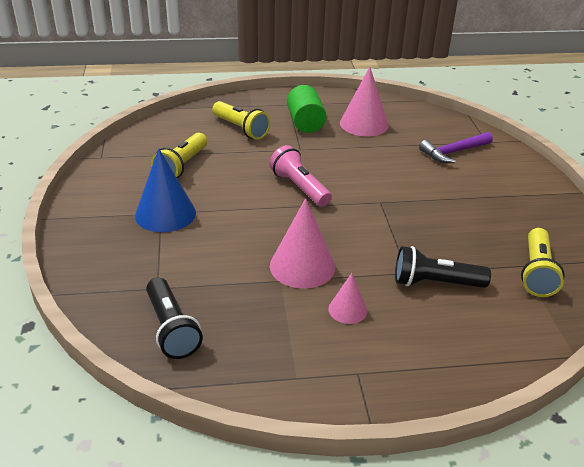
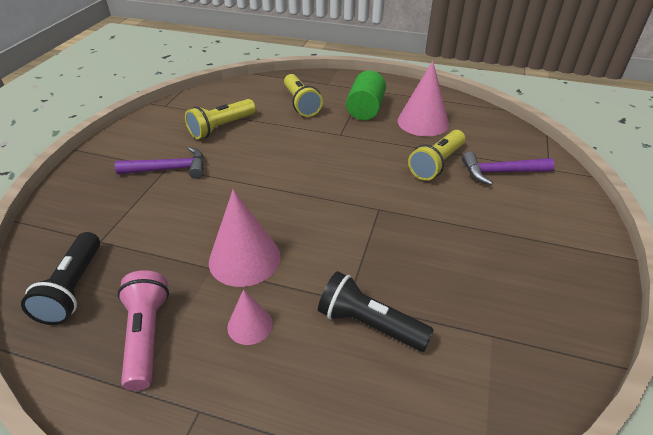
camera: 25 degrees right, 5 degrees up
(165, 214) = (169, 169): blue cone -> purple hammer
(299, 188) = (308, 173): pink flashlight -> pink flashlight (146, 336)
(536, 272) = (506, 352): yellow flashlight -> yellow flashlight (436, 164)

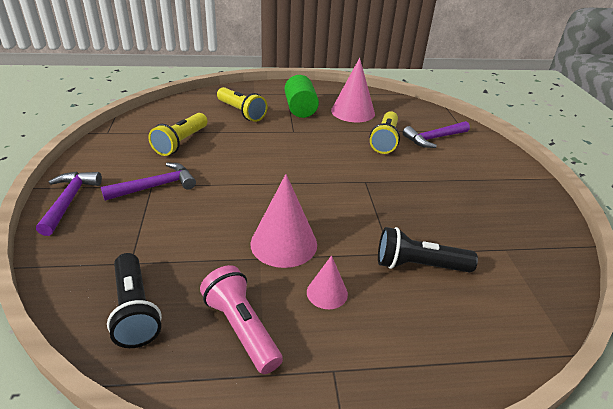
camera: 25 degrees left, 5 degrees down
(91, 168) = (69, 201): none -> purple hammer

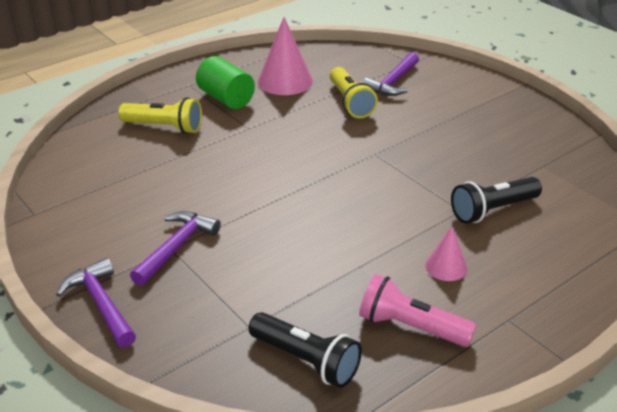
camera: 30 degrees left, 0 degrees up
(181, 142) = (141, 190): yellow flashlight -> none
(284, 243) = (366, 244): pink cone -> none

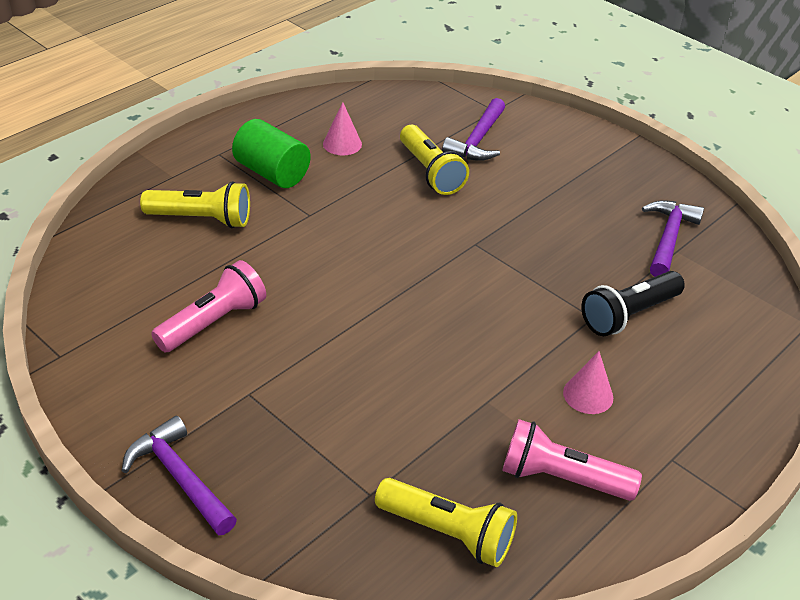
camera: 10 degrees left, 5 degrees up
(155, 197) = (213, 322): none -> pink flashlight
(176, 247) = (256, 392): purple hammer -> purple hammer (668, 238)
(285, 81) = (342, 144): pink cone -> pink cone, size x0.55
(306, 360) = (448, 533): black flashlight -> yellow flashlight

